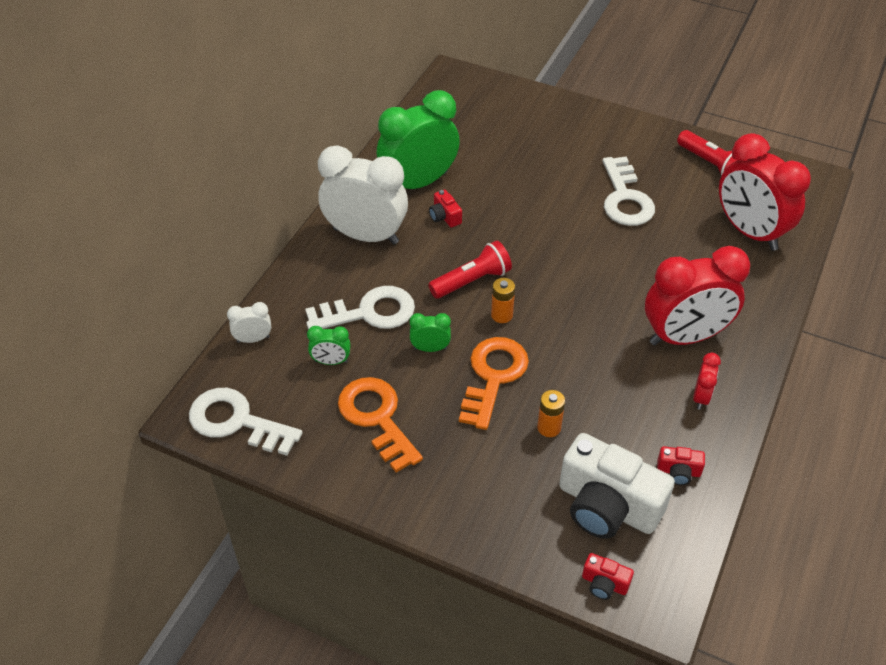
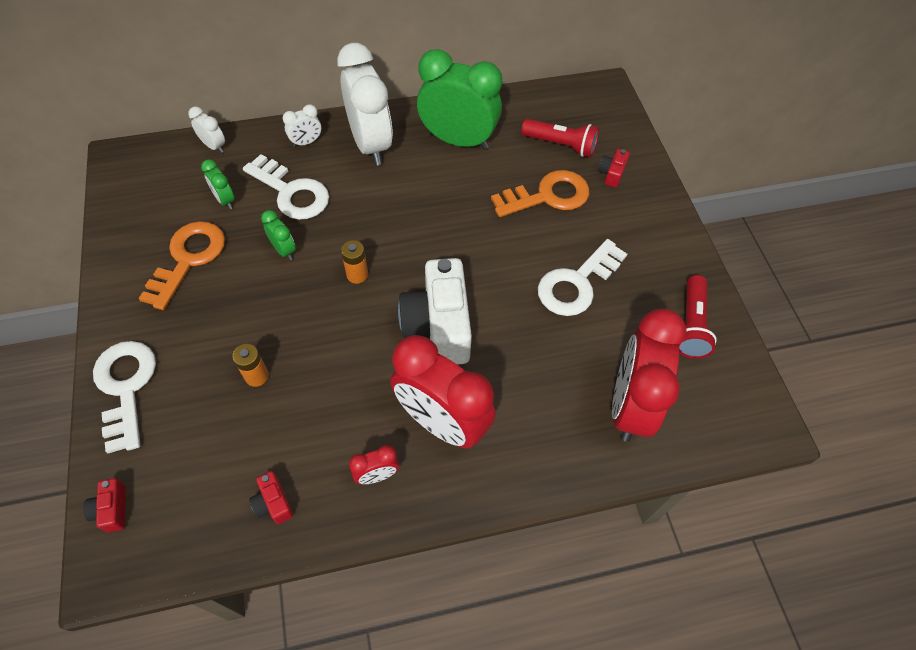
camera: 50 degrees right, 10 degrees up
(236, 421) = (130, 183): white key -> white key (126, 387)
(318, 274) = (306, 142): none -> white clock
(444, 217) = (435, 177): red camera -> red camera (611, 174)
(472, 281) = (379, 234): red flashlight -> red flashlight (561, 145)
(493, 376) = (285, 307): orange key -> orange key (548, 196)
(607, 506) = (198, 466): white camera -> white camera (438, 326)

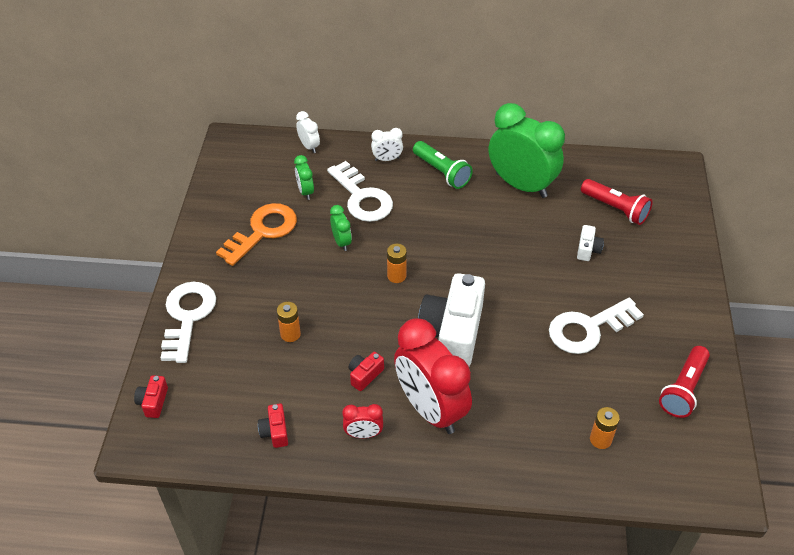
camera: 20 degrees right, 10 degrees down
(370, 144) = (442, 172): white clock -> green flashlight
(548, 196) = (587, 249): orange key -> white camera
(611, 174) = (655, 244): red camera -> red camera (365, 375)
(629, 405) = (600, 439): red clock -> orange battery

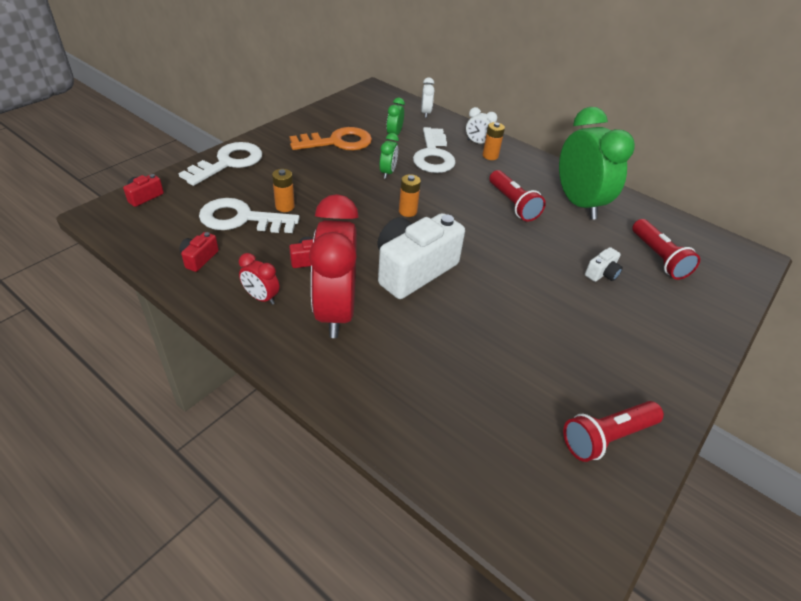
camera: 30 degrees right, 5 degrees down
(442, 172) = (515, 168): green flashlight -> none
(472, 216) = (513, 204): none -> red flashlight
(588, 329) = (546, 331): white key -> white key (241, 219)
(600, 439) = (471, 428): orange battery -> orange battery (490, 156)

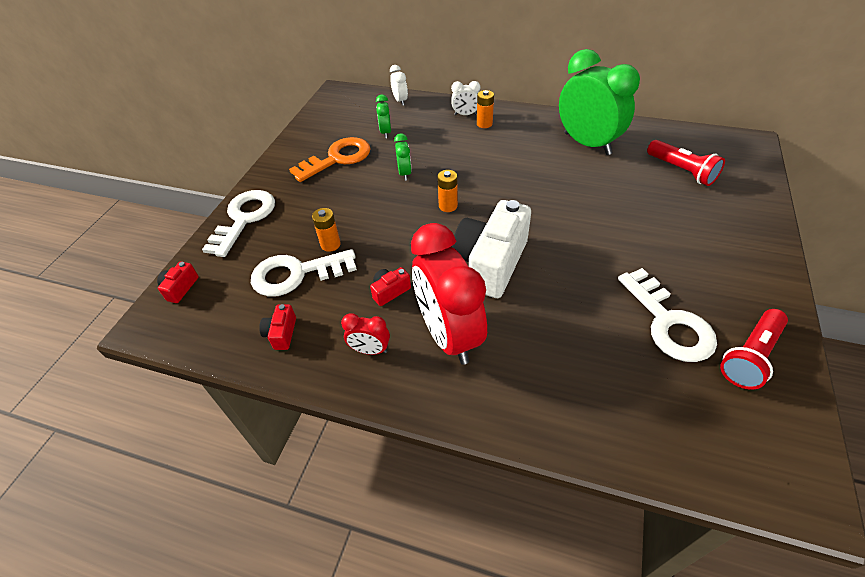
camera: 15 degrees left, 5 degrees up
(433, 155) = (434, 141): white key -> white key (668, 322)
(513, 204) = (534, 164): red flashlight -> none
(602, 273) = (648, 203): white camera -> none

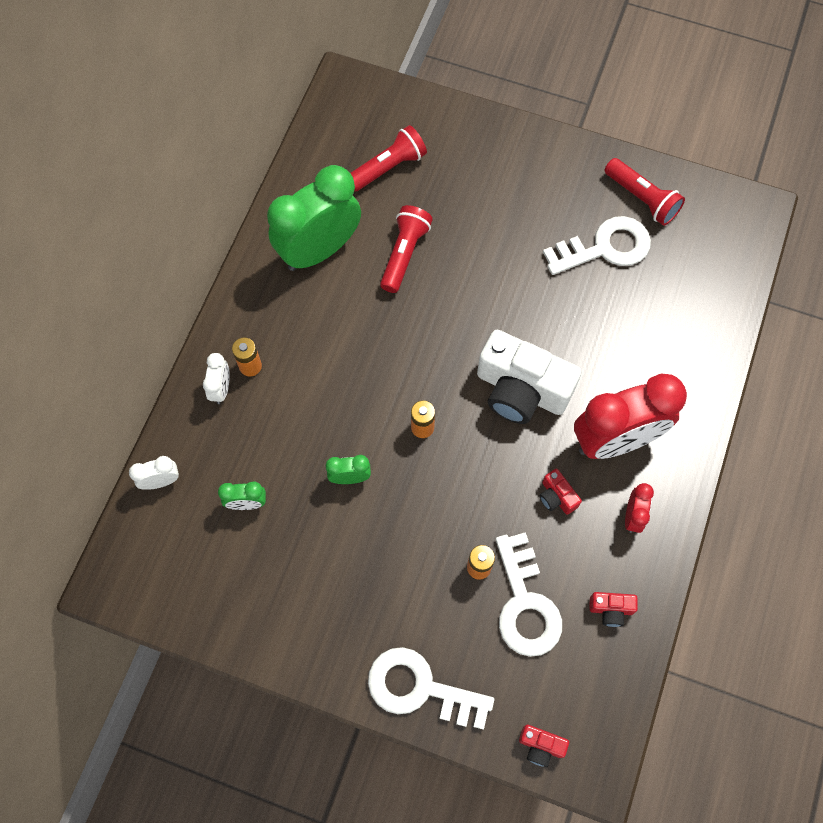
camera: 90 degrees left, 20 degrees up
(337, 158) = (302, 570): orange key -> none
(602, 185) = (404, 254): none -> red flashlight

